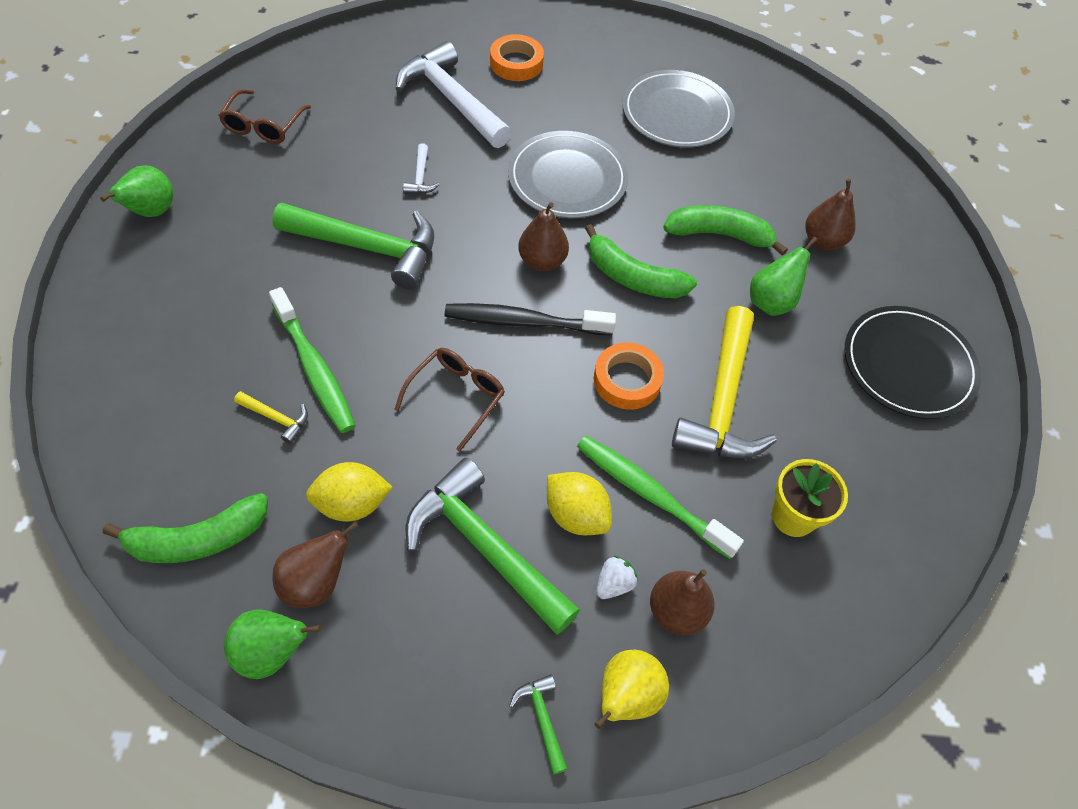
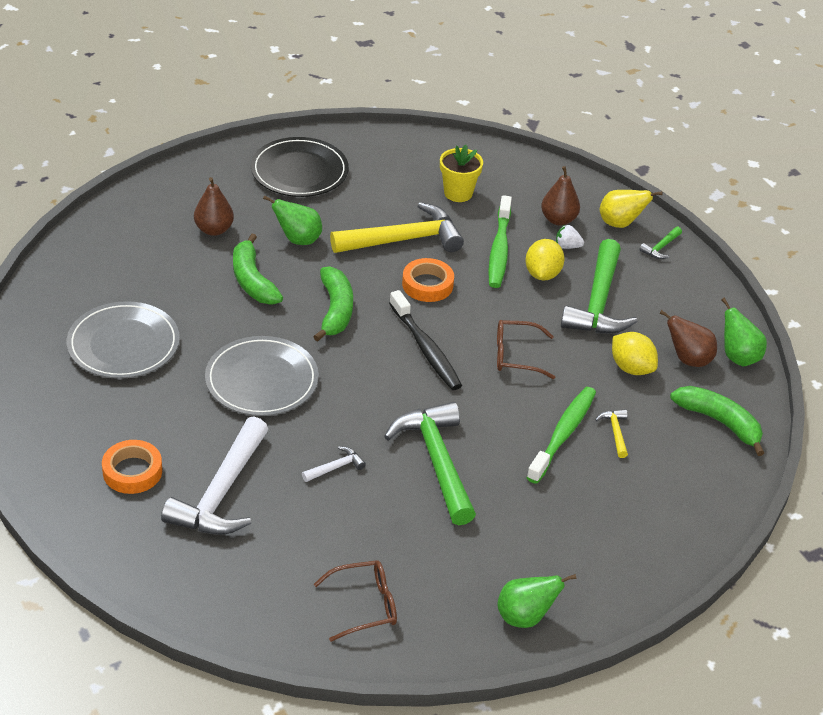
camera: 120 degrees left, 15 degrees down
(542, 261) = (362, 361): brown pear -> none

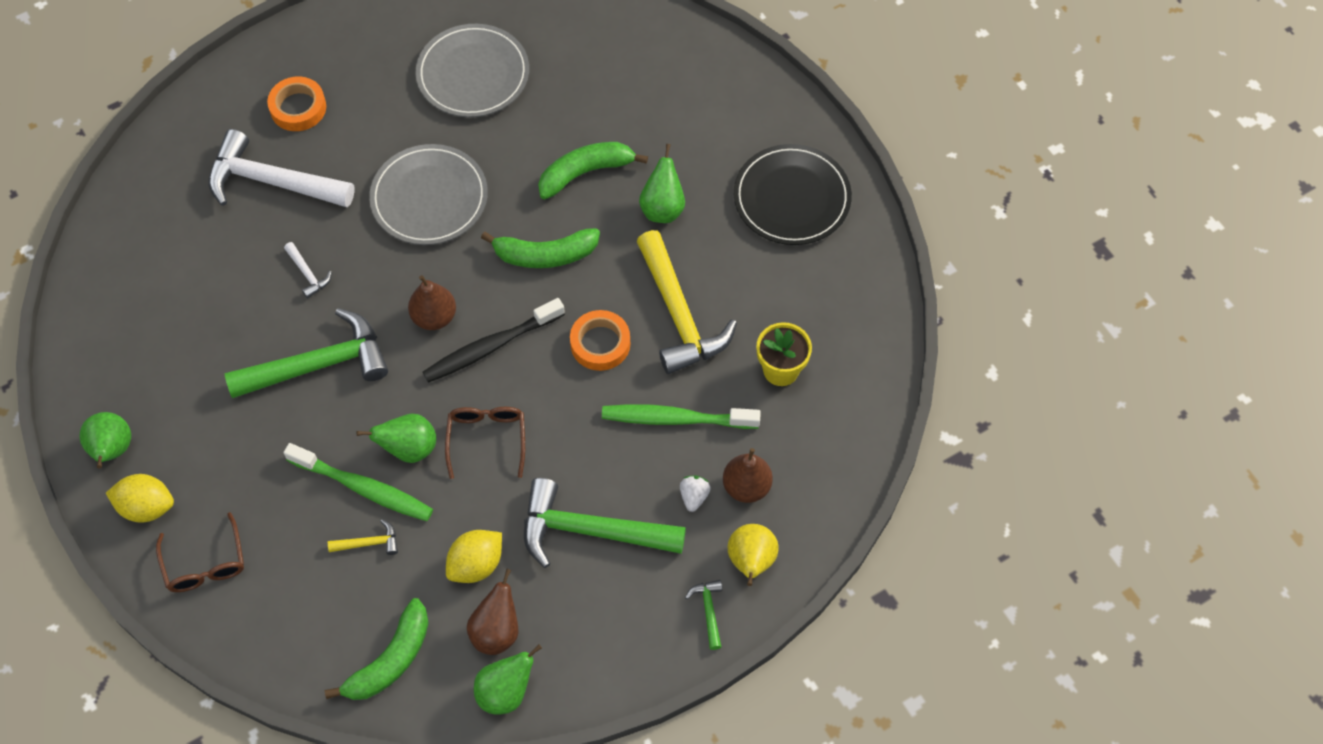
camera: 90 degrees right, 20 degrees up
(214, 230) = (668, 127): brown pear -> brown pear (434, 317)
(364, 605) = (131, 311): brown glasses -> brown glasses (205, 563)
(524, 404) = (409, 448): none -> green pear
(542, 274) = (635, 467): yellow lemon -> yellow lemon (146, 507)
(660, 247) = (708, 611): green hammer -> green hammer turned 45 degrees clockwise

